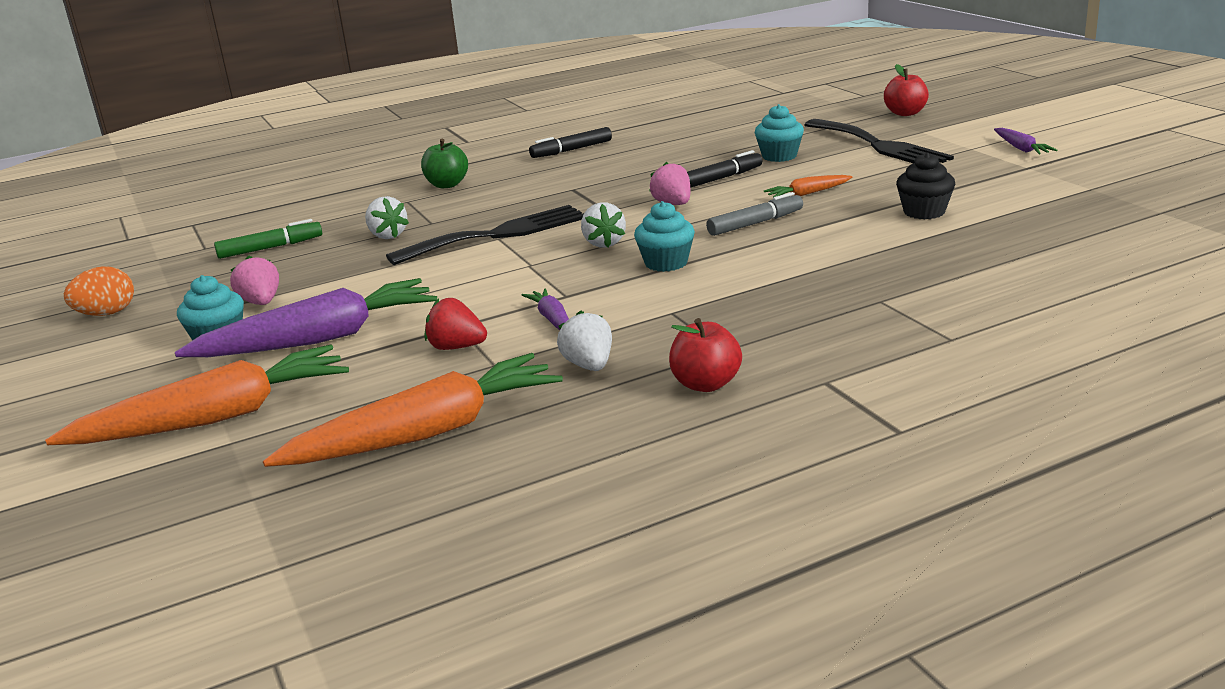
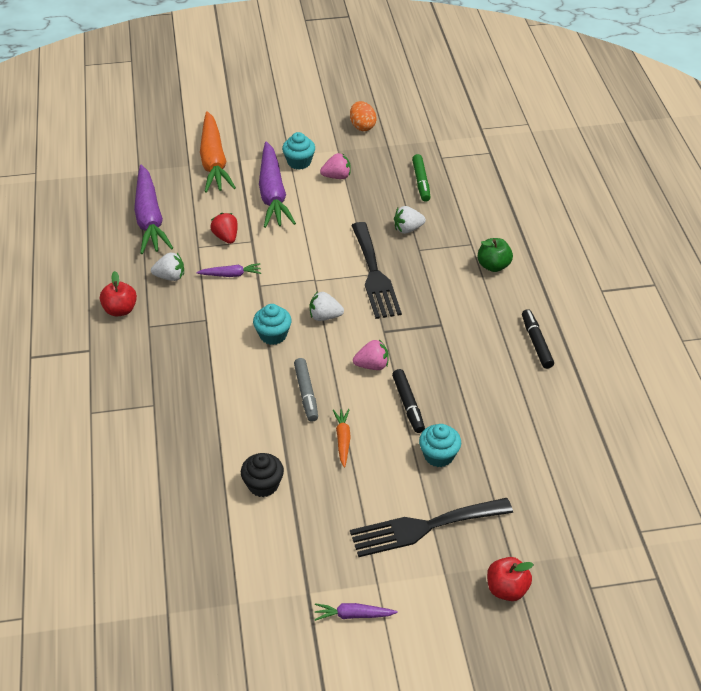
camera: 105 degrees right, 20 degrees up
(427, 433) = (149, 218): orange carrot -> purple carrot
(457, 347) = (226, 237): red strawberry -> red strawberry turned 60 degrees counterclockwise

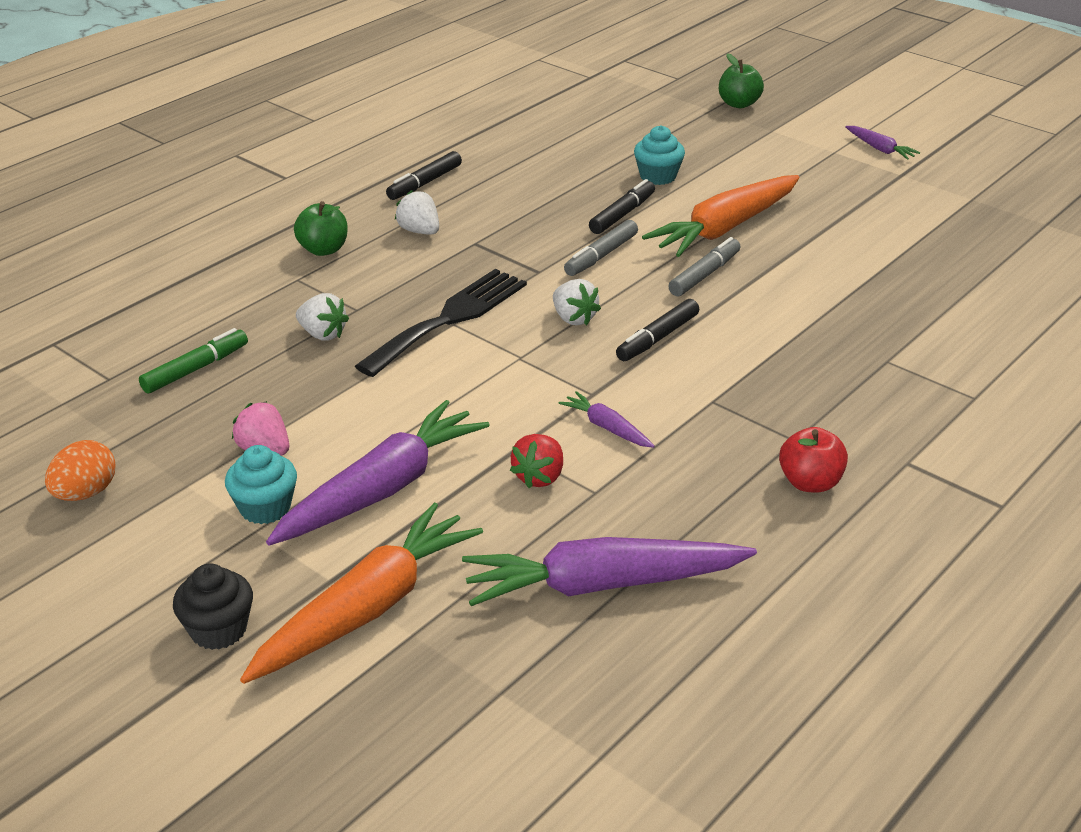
camera: 130 degrees left, 10 degrees down
(149, 218) = (602, 585): purple carrot -> purple carrot turned 135 degrees counterclockwise
(170, 277) = (688, 478): white strawberry -> white strawberry (419, 231)
(263, 485) = (850, 243): black cupcake -> black cupcake (218, 630)
(273, 335) = (658, 338): turquoise cupcake -> black marker
(343, 440) = (725, 228): orange carrot -> orange carrot, size x2.20
(372, 365) = (601, 255): pink strawberry -> grey marker
(424, 527) = (746, 154): black fork -> none
(506, 589) = (738, 104): red apple -> green apple

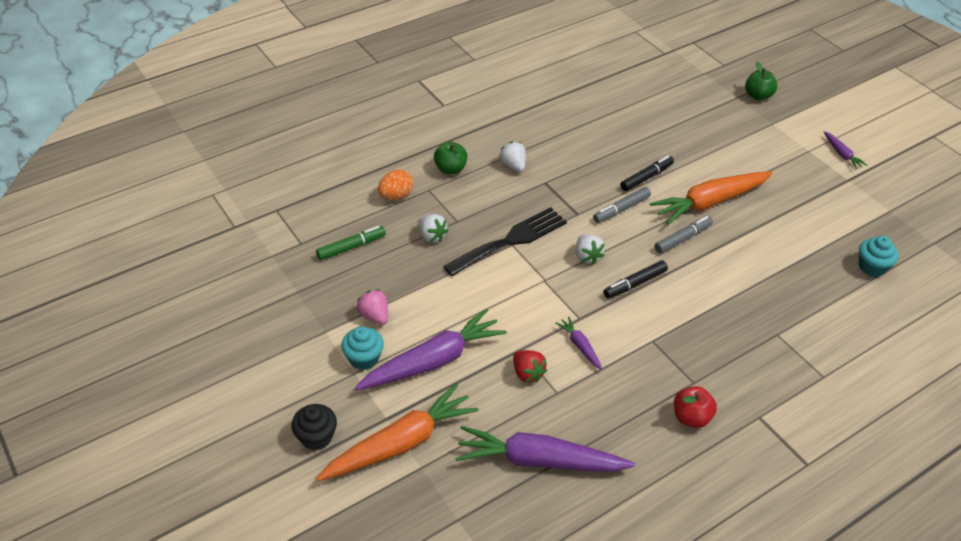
camera: 15 degrees right, 10 degrees up
(85, 493) = (268, 324): orange egg -> orange egg (396, 196)
(425, 183) = (528, 126): black marker -> none
(539, 477) = (527, 374): red strawberry -> red strawberry turned 75 degrees counterclockwise
(658, 176) = (680, 149): turquoise cupcake -> turquoise cupcake (872, 267)

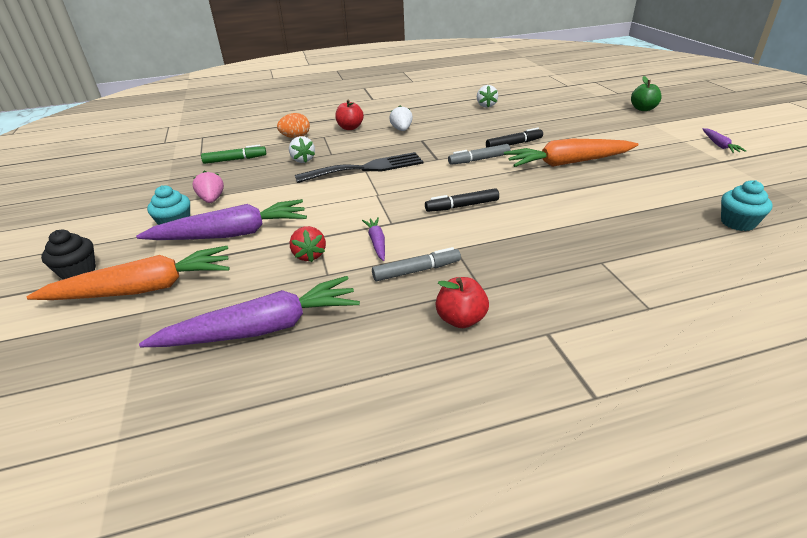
camera: 20 degrees right, 10 degrees down
(450, 169) = (350, 128): green apple -> red apple
(539, 461) = (263, 328): purple carrot -> purple carrot turned 135 degrees clockwise
(587, 256) = (427, 184): white strawberry -> white strawberry (486, 105)
(682, 239) = (528, 182): grey marker -> grey marker (416, 271)

